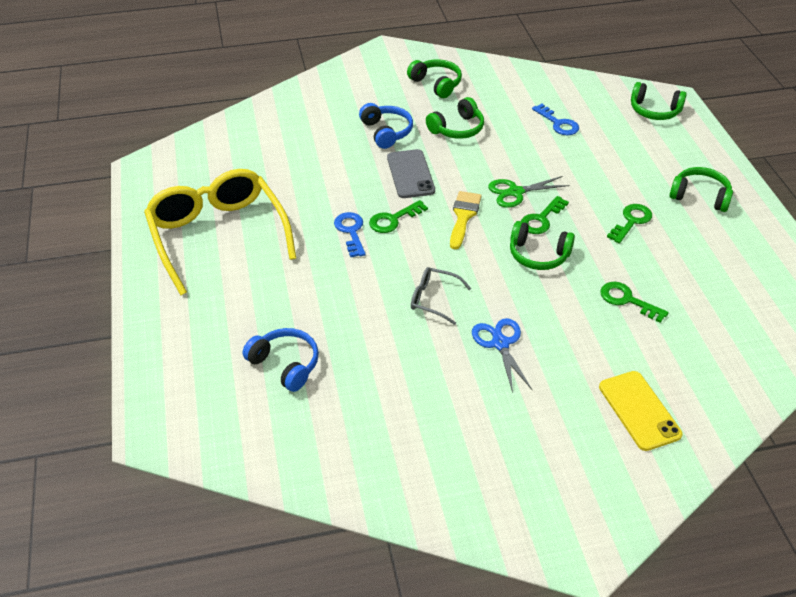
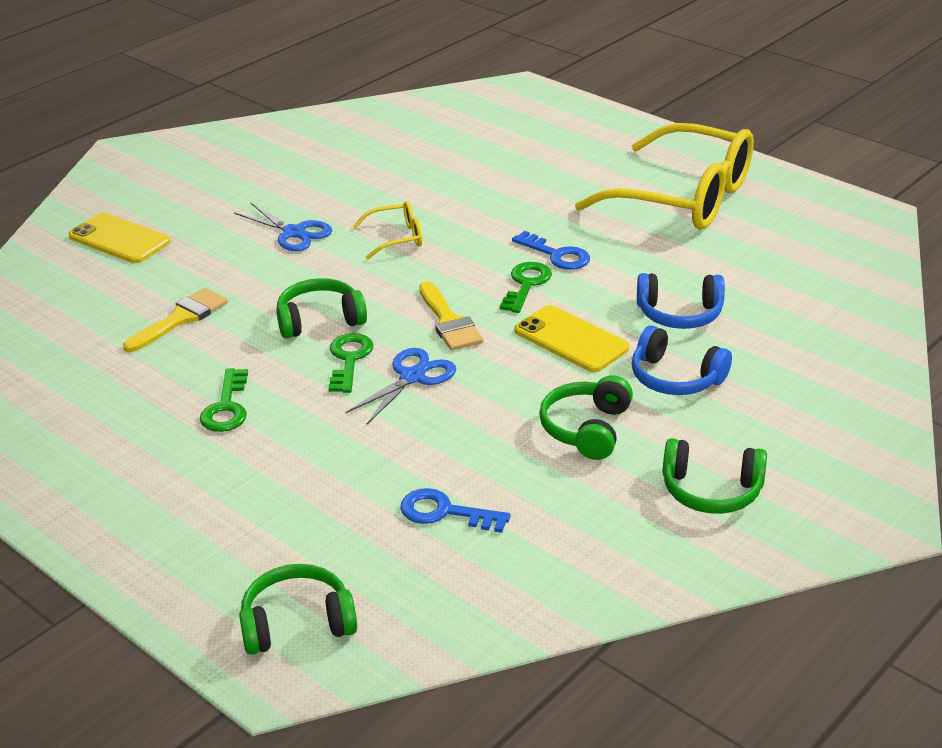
camera: 145 degrees right, 10 degrees down
(285, 364) = (476, 150): blue headphones -> blue headphones (679, 314)
(410, 174) = (571, 339): grey phone -> yellow phone
(434, 299) = (396, 238): grey glasses -> yellow glasses
(515, 192) = (412, 377): green scissors -> blue scissors
(627, 300) = (181, 318): green key -> yellow brush
(700, 196) = (142, 487): green headphones -> none

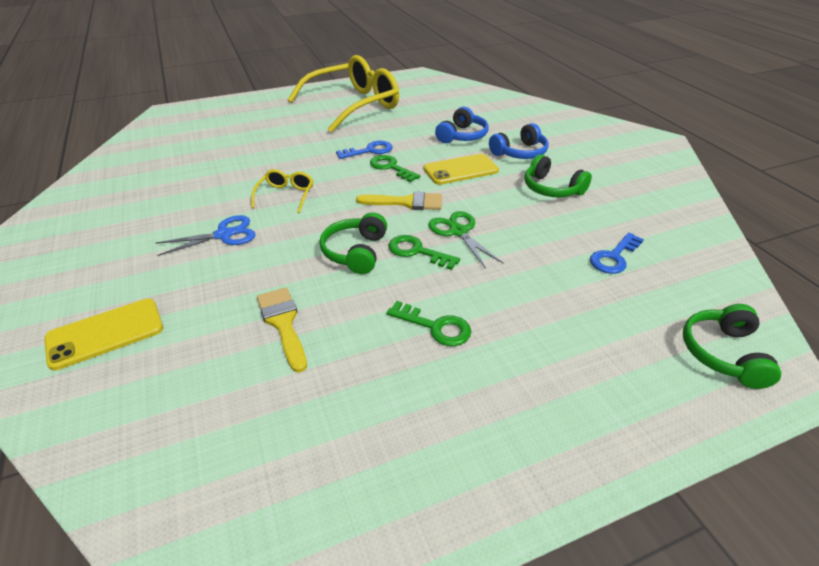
camera: 65 degrees left, 5 degrees up
(412, 377) = (458, 231): blue scissors -> green scissors
(711, 491) = (624, 171): green headphones -> none

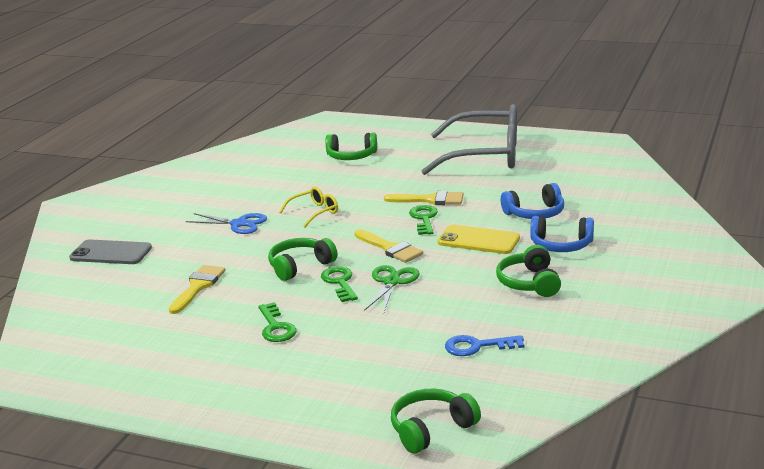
camera: 45 degrees right, 15 degrees down
(105, 333) = (111, 253): yellow phone -> grey phone
(241, 136) = (351, 156): none -> green headphones
(353, 105) = (484, 155): yellow glasses -> grey glasses
(369, 151) = (430, 200): blue key -> yellow brush

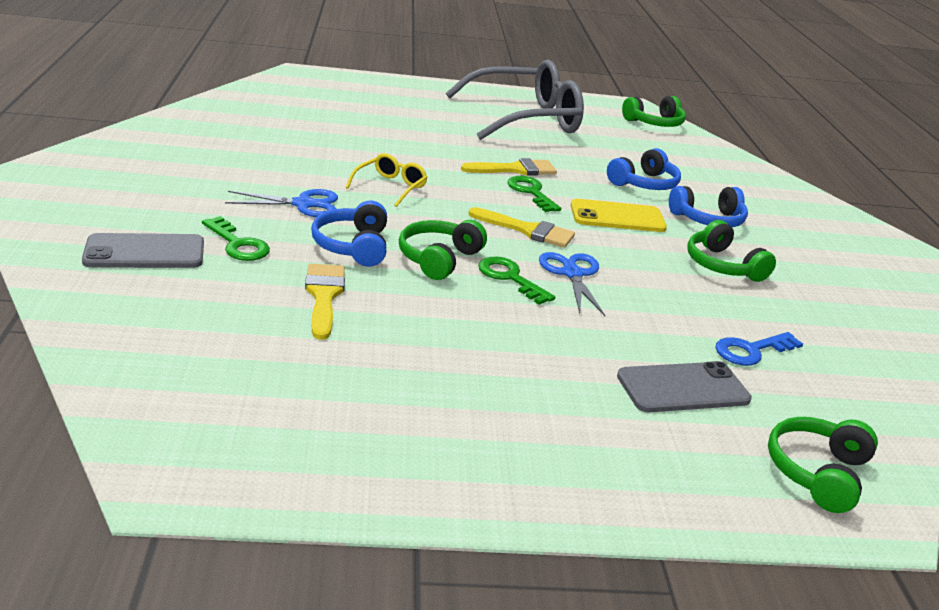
camera: 30 degrees left, 5 degrees up
(247, 255) = (353, 246): none -> blue headphones
(276, 327) = (486, 347): green key -> green key (238, 244)
(351, 156) = (371, 117): green headphones -> green headphones (654, 123)
(391, 366) = (683, 388): none -> grey phone
(392, 282) = (572, 274): green scissors -> blue scissors

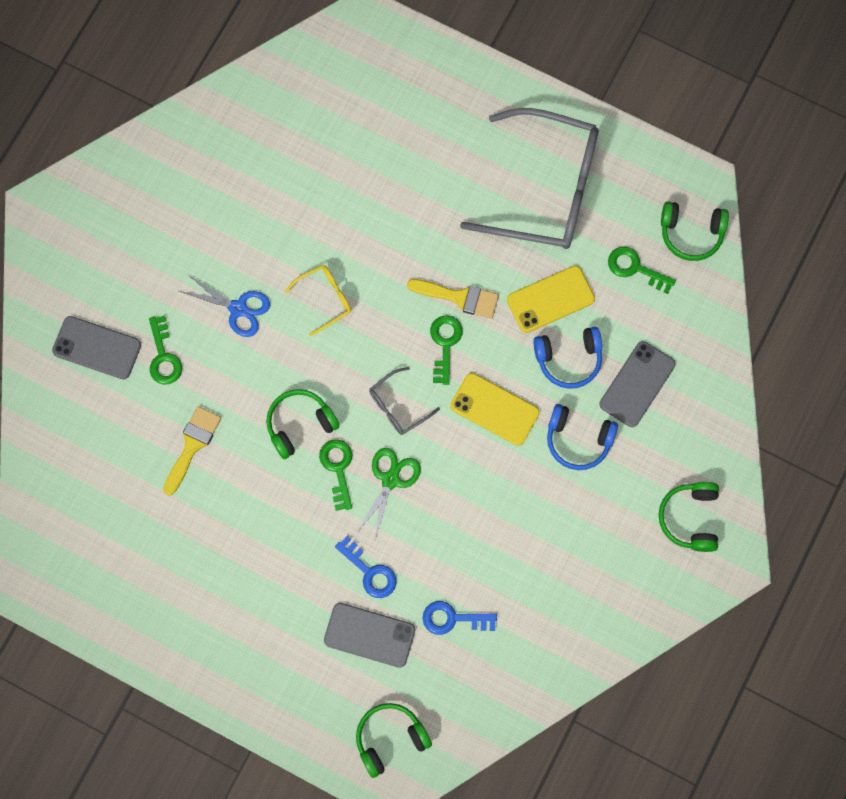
camera: 35 degrees right, 45 degrees up
(353, 246) = (245, 385): blue headphones -> none
(528, 230) = (398, 406): yellow brush -> grey glasses
(572, 274) = (390, 480): blue scissors -> green scissors
(591, 160) = (550, 299): none -> yellow phone
(625, 339) = (370, 572): none -> blue key
(636, 140) = (635, 268): none -> green key
(712, 186) = (637, 384): none -> grey phone
(722, 266) = (527, 511): green headphones -> green headphones (690, 518)

